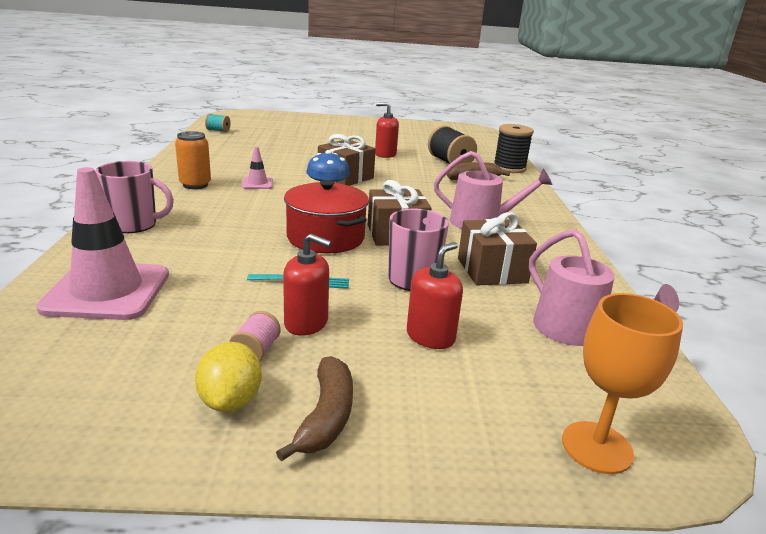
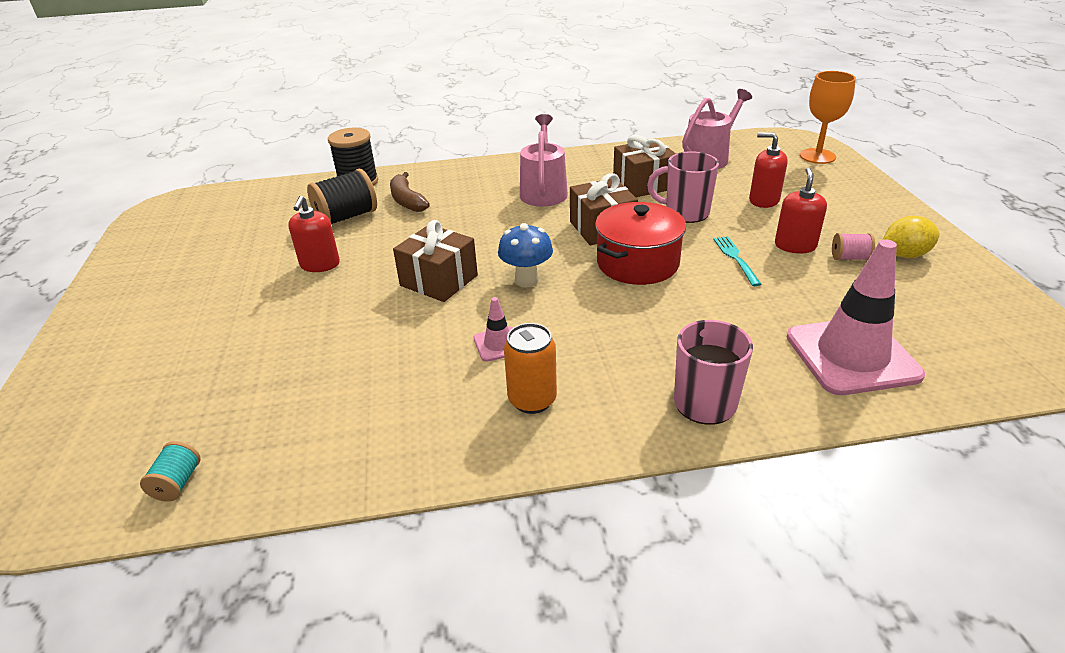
camera: 95 degrees left, 10 degrees up
(326, 416) = (880, 223): brown banana -> none

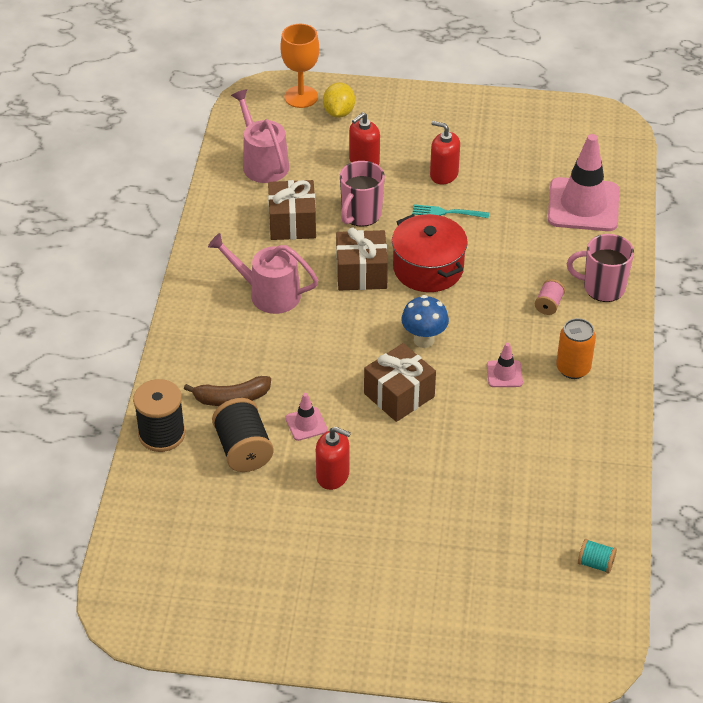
camera: 75 degrees left, 10 degrees up
(384, 239) = (306, 424): none -> pink traffic cone
(849, 258) = (473, 154): pink spool -> pink spool (548, 305)
(904, 255) = (482, 126): yellow lemon -> yellow lemon (339, 112)

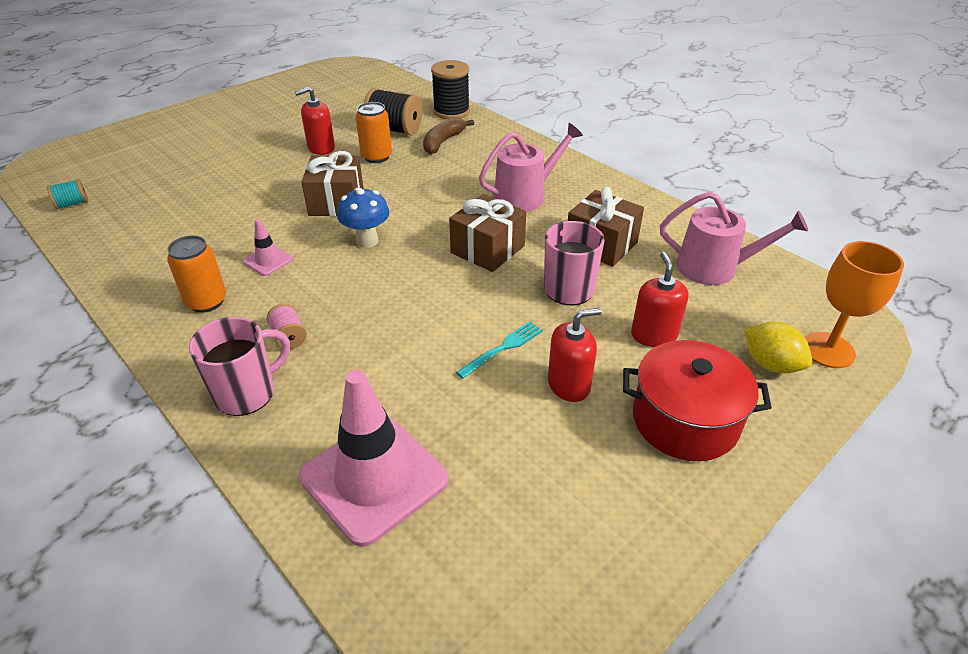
camera: 130 degrees right, 5 degrees down
(306, 424) = (376, 157): pink traffic cone -> orange can
(428, 268) = (442, 289): red pot -> red pot (685, 420)

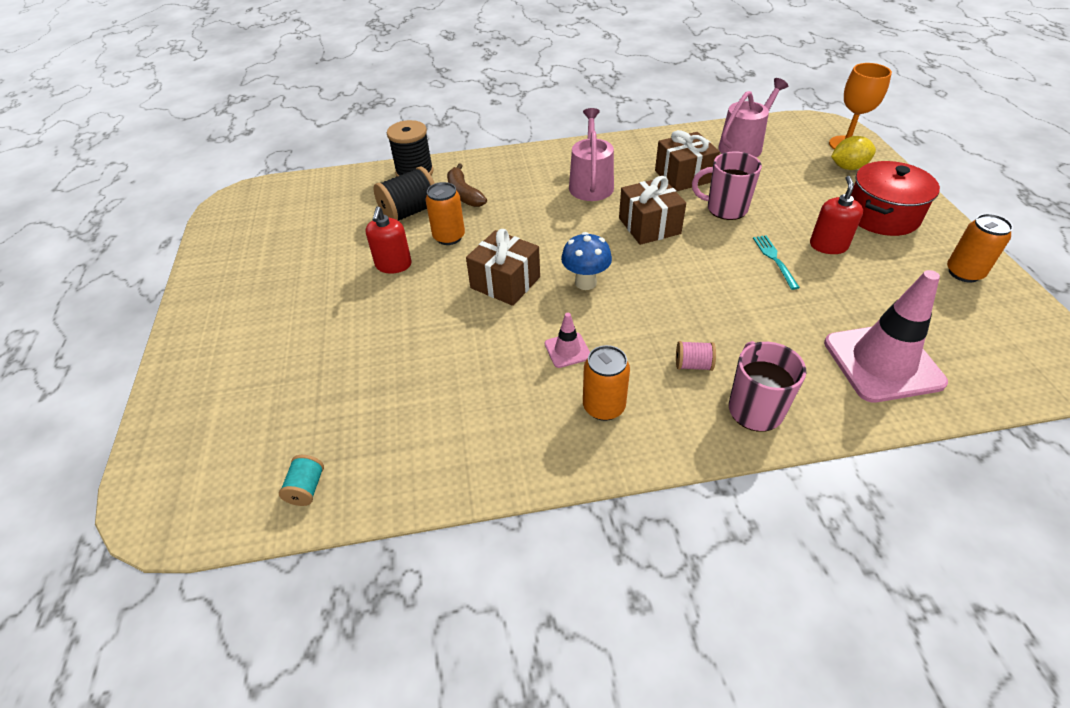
camera: 55 degrees left, 5 degrees up
(623, 531) = (964, 273): none -> orange can
(654, 335) = (797, 195): red soap dispenser -> none

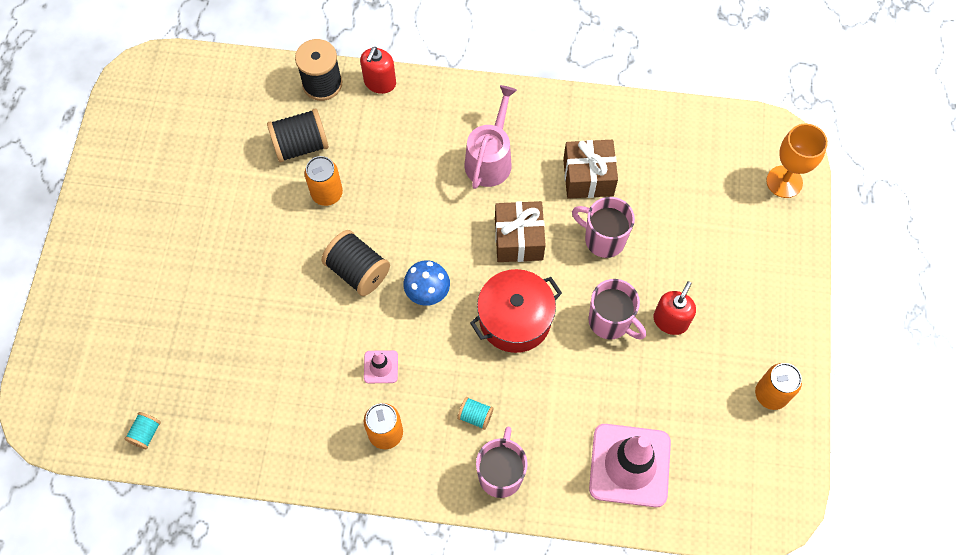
camera: 15 degrees right, 20 degrees up
(393, 265) = (266, 215): red soap dispenser -> red soap dispenser (380, 83)
(464, 194) = (360, 134): brown banana -> none
(505, 282) = (358, 271): brown gift -> black spool
(693, 365) = (475, 416): pink spool -> turquoise spool
(743, 146) = (675, 149): pink watering can -> none
(774, 259) = (610, 321): turquoise fork -> pink mug
(848, 167) = (762, 218): yellow lemon -> none
(882, 215) = (748, 298): red pot -> red pot (515, 319)

